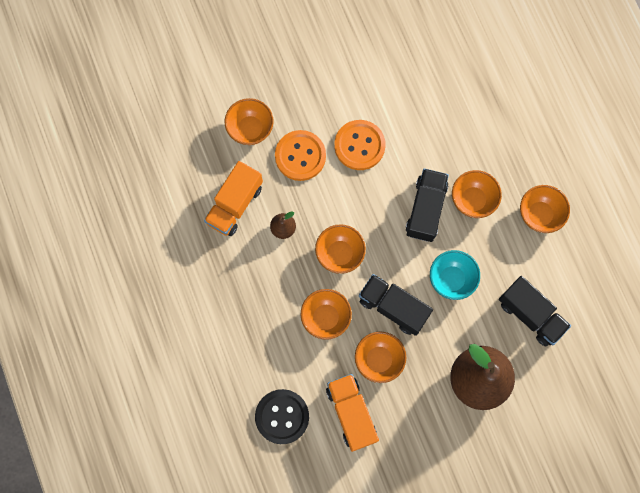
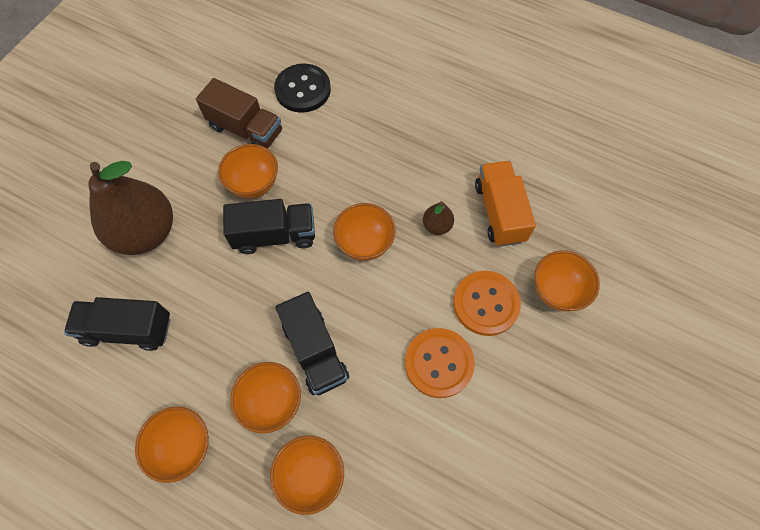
camera: 140 degrees right, 10 degrees down
(326, 317) = (330, 182): orange bowl -> orange bowl (311, 475)
(351, 413) = (246, 129): orange truck -> brown truck
(451, 279) = (236, 302): turquoise bowl -> none

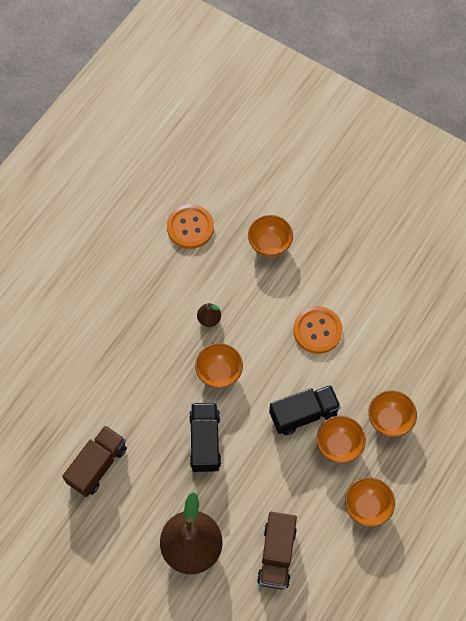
camera: 85 degrees left, 0 degrees up
(128, 329) = (276, 555): black truck -> brown truck
(254, 184) = (155, 458): orange bowl -> none
(303, 90) = (60, 415): black button -> none
(486, 304) = (275, 293): orange button -> orange button (190, 227)
(499, 212) = (202, 273): orange truck -> none

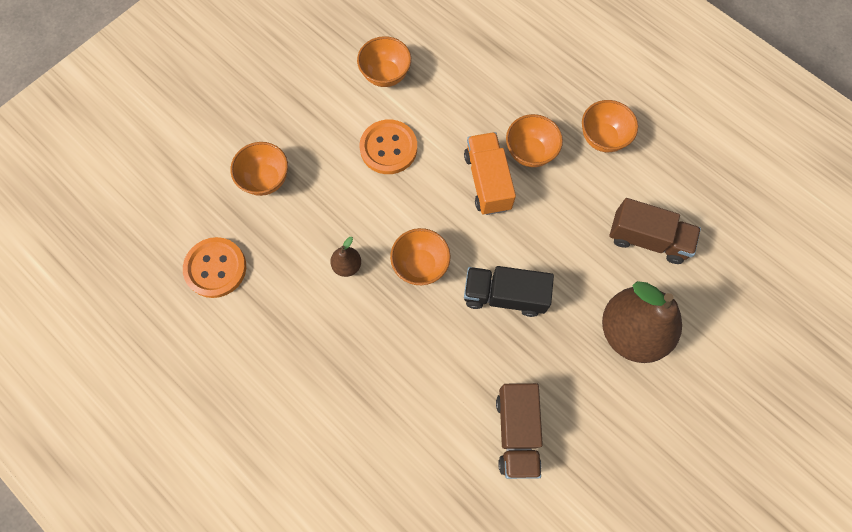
camera: 80 degrees left, 5 degrees up
(97, 465) = (516, 432): brown truck -> brown truck turned 135 degrees counterclockwise
(303, 414) = (487, 181): black truck -> orange truck
(389, 420) = (508, 97): orange bowl -> orange bowl (385, 75)

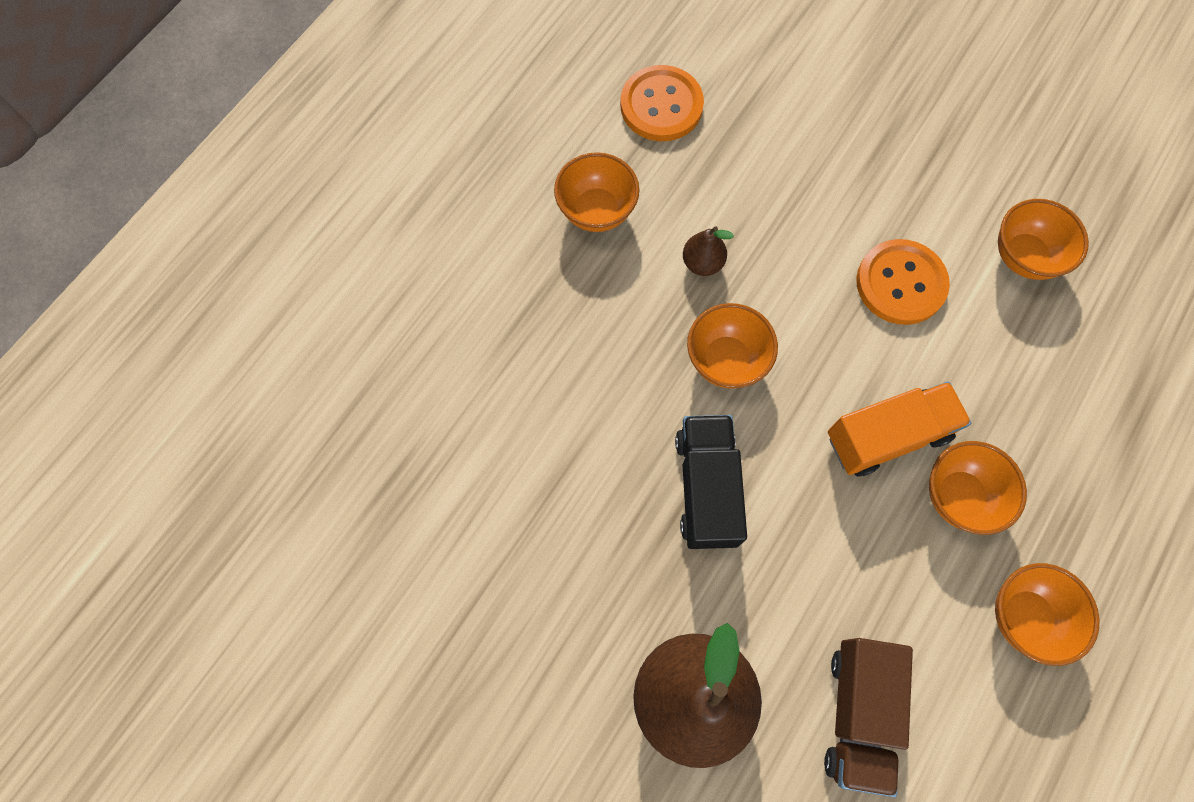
camera: 80 degrees right, 0 degrees up
(265, 179) = (803, 135): orange bowl -> orange bowl (596, 211)
(516, 432) = (504, 534): brown truck -> none

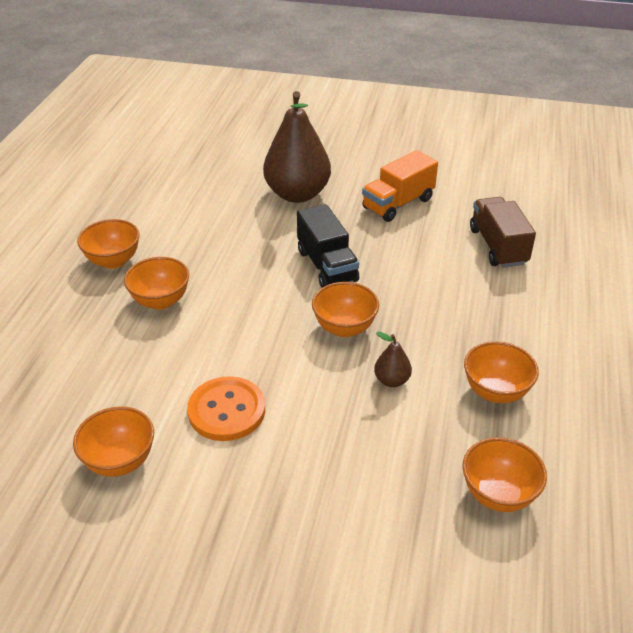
camera: 160 degrees right, 30 degrees down
(661, 106) = (498, 494): orange button -> orange bowl
(857, 713) = (206, 208): brown truck -> brown truck (498, 246)
(887, 436) = (216, 317): orange truck -> orange truck (398, 204)

